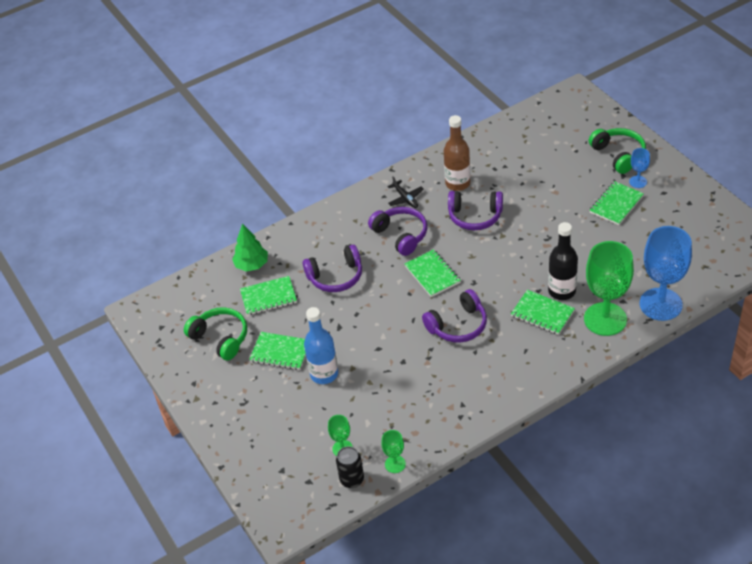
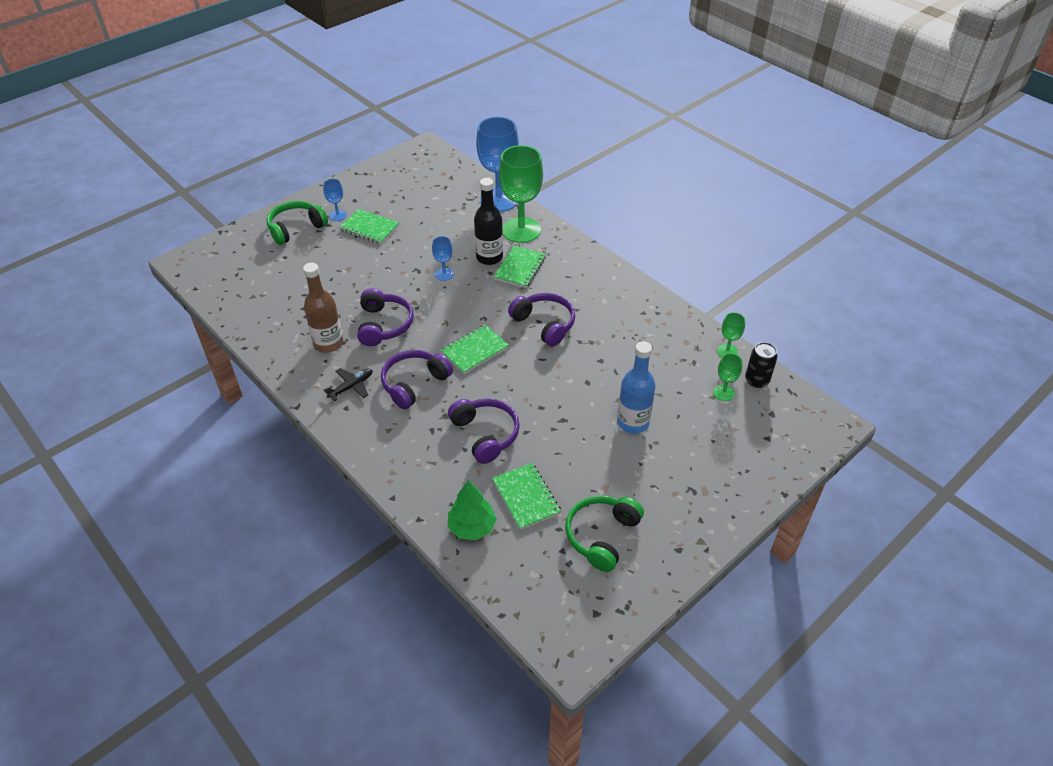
camera: 105 degrees left, 0 degrees up
(280, 352) = (611, 468): green notebook -> none
(539, 257) = (444, 274): none -> blue goblet

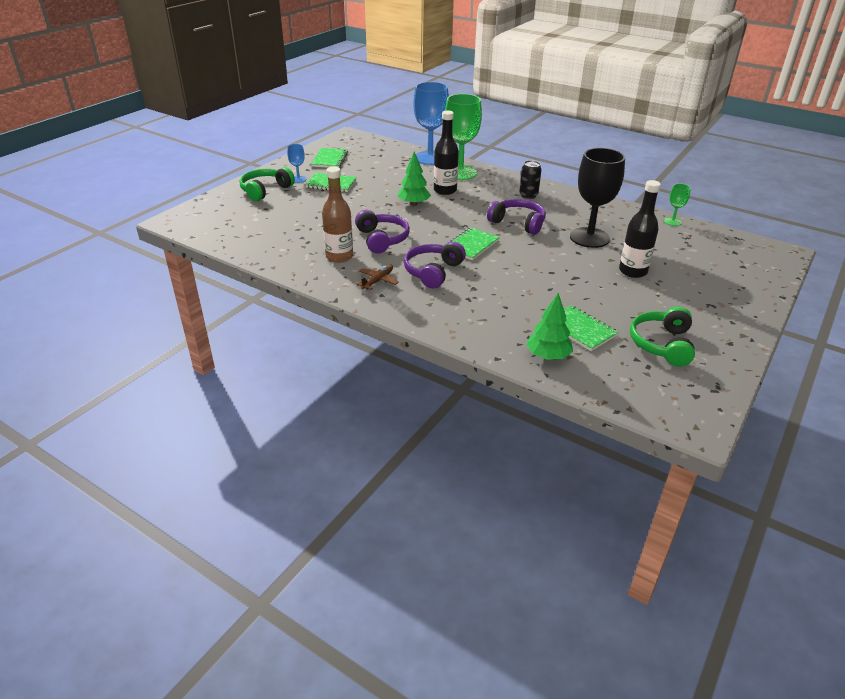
camera: 15 degrees left, 10 degrees down
(351, 387) = (377, 281): black plane -> brown plane
(444, 274) = (414, 204): blue goblet -> green tree
(485, 434) = (517, 295): purple headphones -> none
(520, 268) = (474, 194): green notebook -> green notebook (330, 159)
(613, 361) = (589, 238): none -> black goblet
(633, 422) = (633, 271): blue bottle -> black bottle
(723, 393) = (689, 245): green goblet -> none
(756, 380) = (708, 235): black can -> black can (528, 195)

